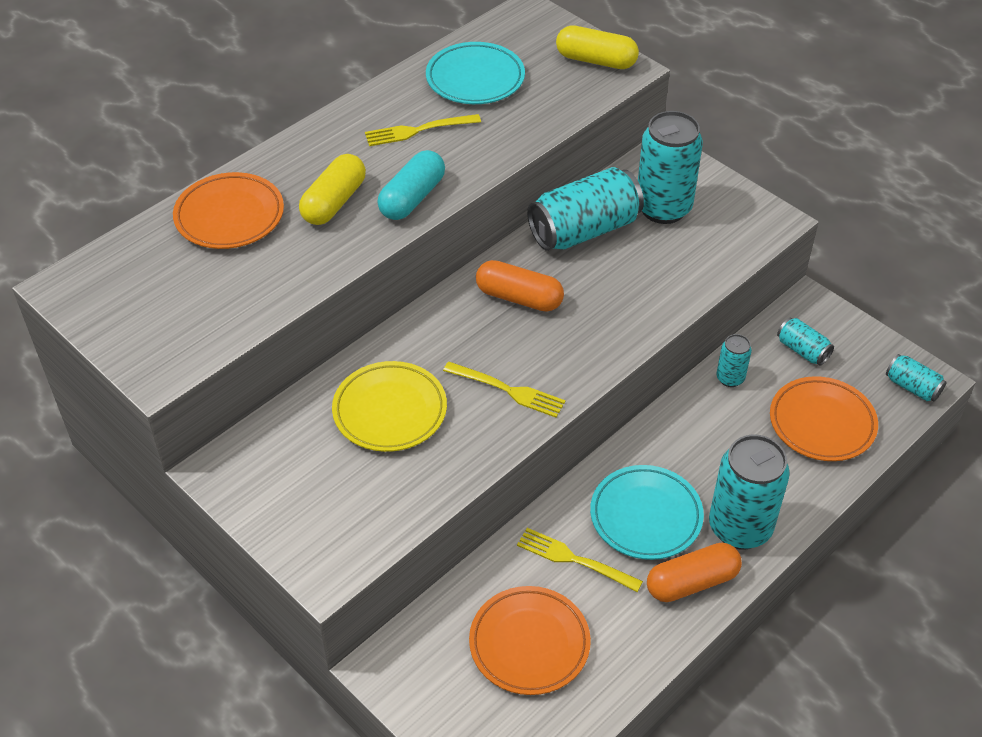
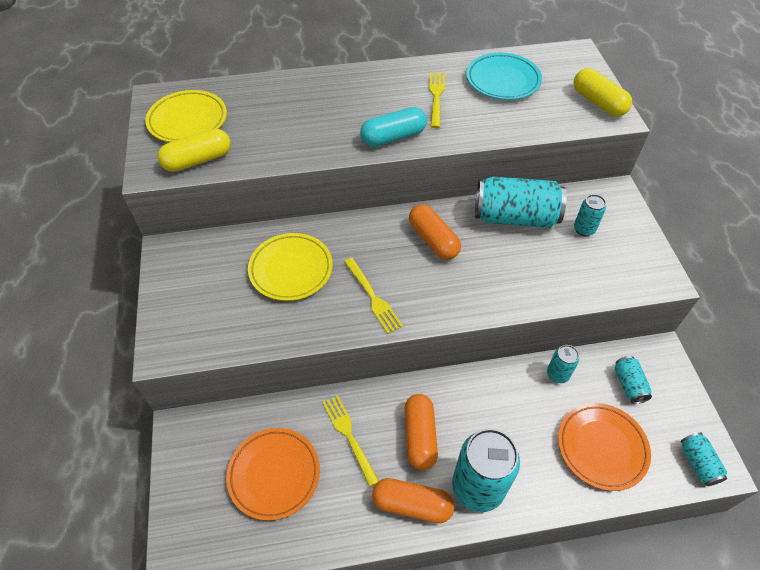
camera: 35 degrees right, 5 degrees up
(141, 295) = (188, 121): none -> yellow plate
(229, 216) = (278, 98): orange plate -> none
(334, 202) = (344, 118): yellow capsule -> yellow capsule (198, 160)
(418, 130) = (436, 97): yellow fork -> yellow fork turned 75 degrees clockwise
(646, 516) = (419, 436): turquoise plate -> orange capsule
(663, 208) = (584, 229): turquoise can -> turquoise can, size x0.49

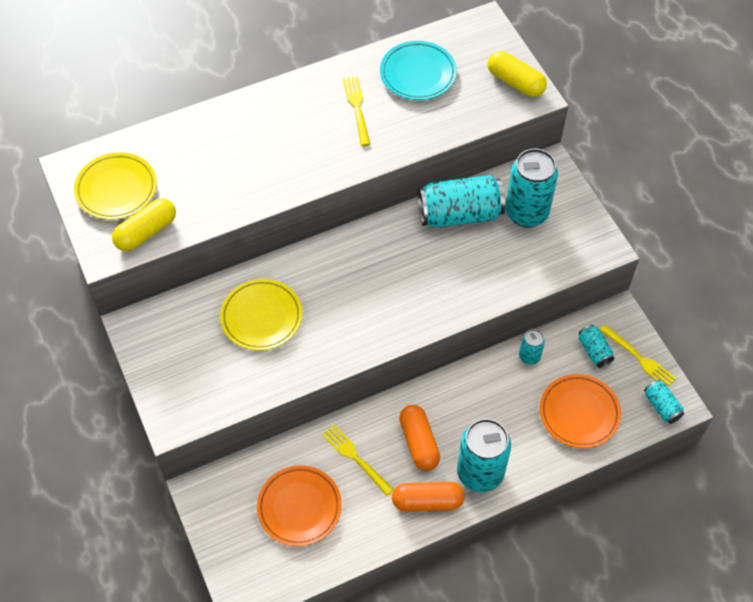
camera: 15 degrees left, 5 degrees up
(373, 297) = (347, 326): yellow fork -> yellow fork (639, 358)
(393, 137) = (328, 165): turquoise capsule -> none
(433, 240) = (387, 256): orange capsule -> none
(584, 229) = (526, 213): turquoise can -> turquoise can, size x2.03

